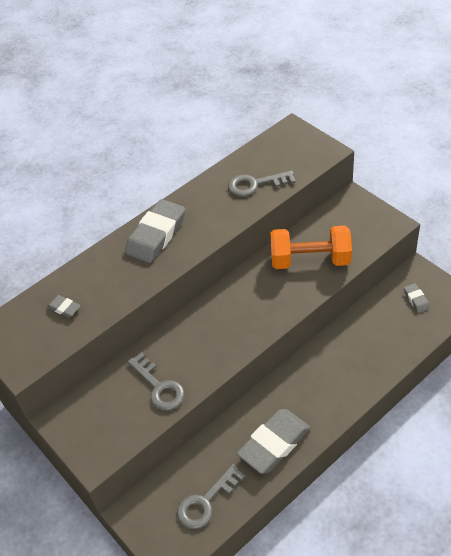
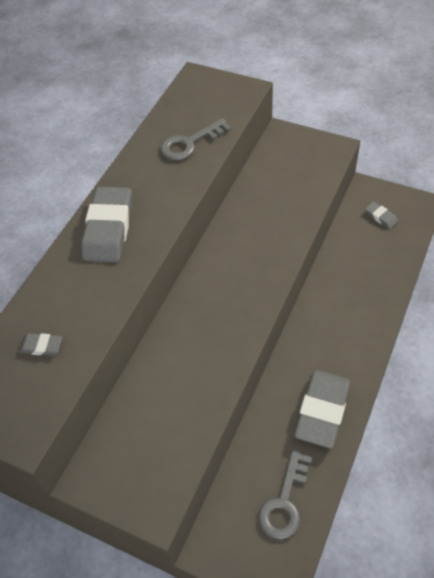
camera: 25 degrees left, 5 degrees up
(159, 386) = (185, 396): grey key -> none
(310, 260) = (274, 208): orange dumbbell -> none

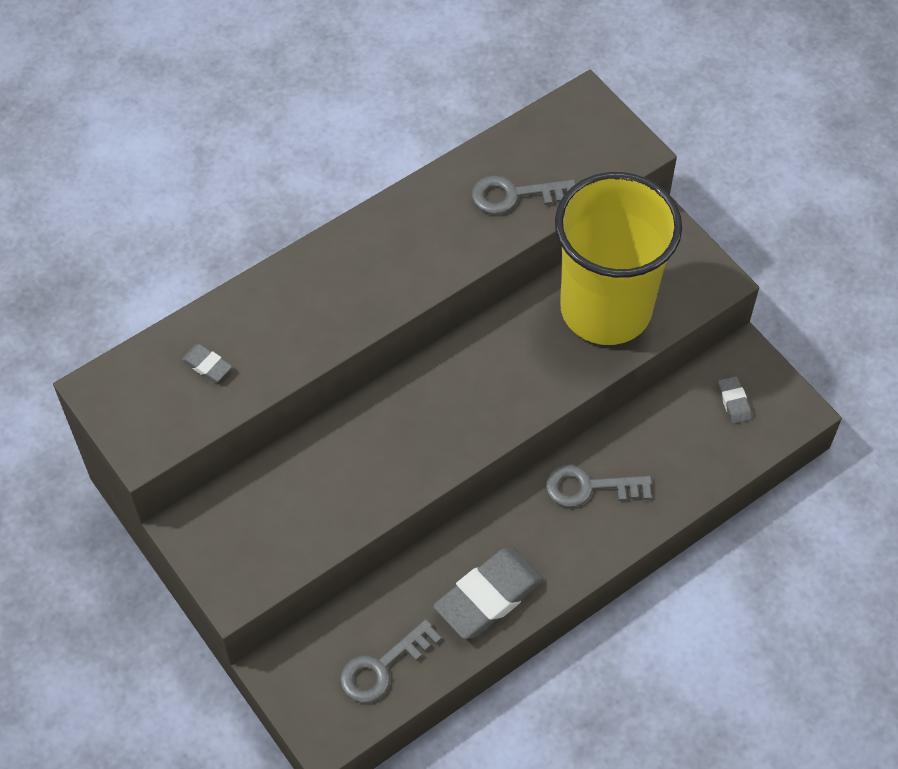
camera: 25 degrees right, 5 degrees up
(108, 229) = (353, 262): grey eraser -> none
(281, 192) = (606, 309): none -> yellow cup
(335, 307) = (589, 487): none -> grey key

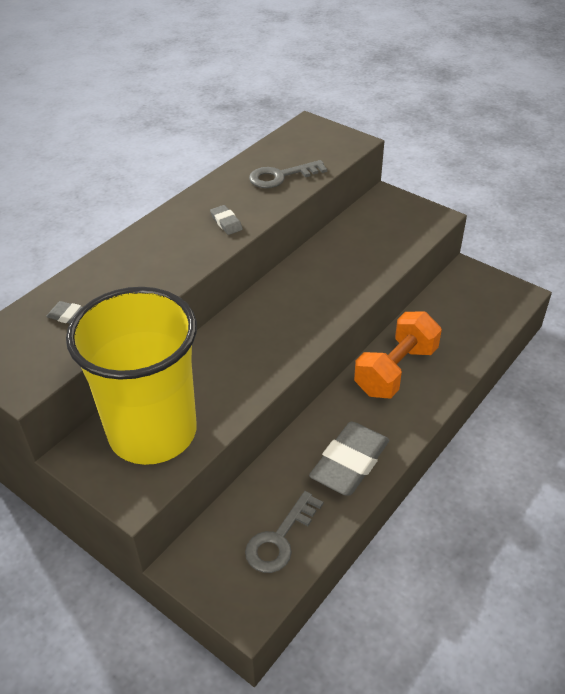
camera: 15 degrees left, 15 degrees down
(589, 487) = (396, 370): grey key -> orange dumbbell
(606, 309) = (367, 245): yellow cup -> yellow cup (152, 432)
(734, 402) = (474, 297): grey eraser -> grey eraser (226, 222)

